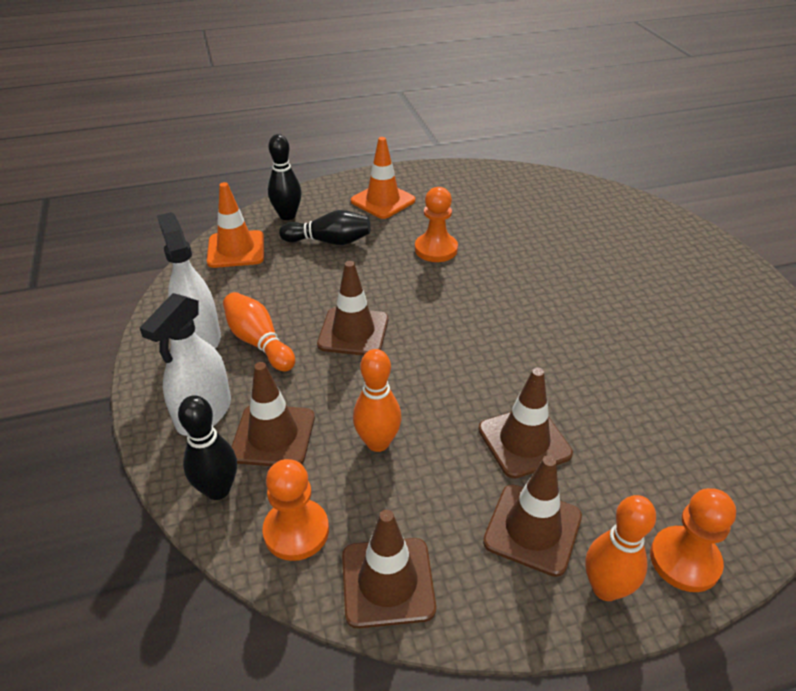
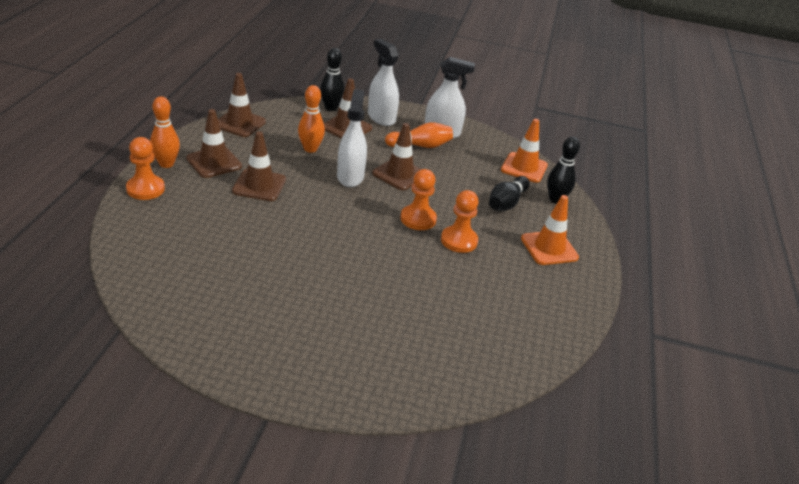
camera: 115 degrees right, 5 degrees down
(296, 531) = (288, 115): orange pawn -> orange pawn (418, 219)
(406, 369) = (350, 176): none -> white spray bottle

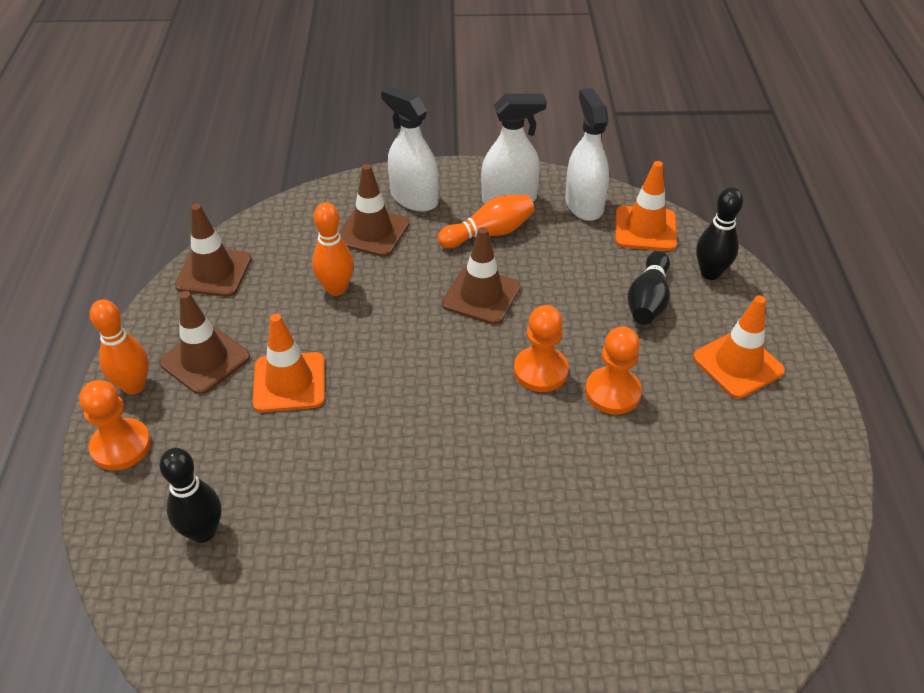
camera: 10 degrees left, 10 degrees up
(259, 185) = (289, 382): brown traffic cone -> orange traffic cone
(331, 108) = (335, 202): black bowling pin -> black bowling pin (203, 532)
(350, 176) = (414, 323): white spray bottle -> white spray bottle (584, 205)

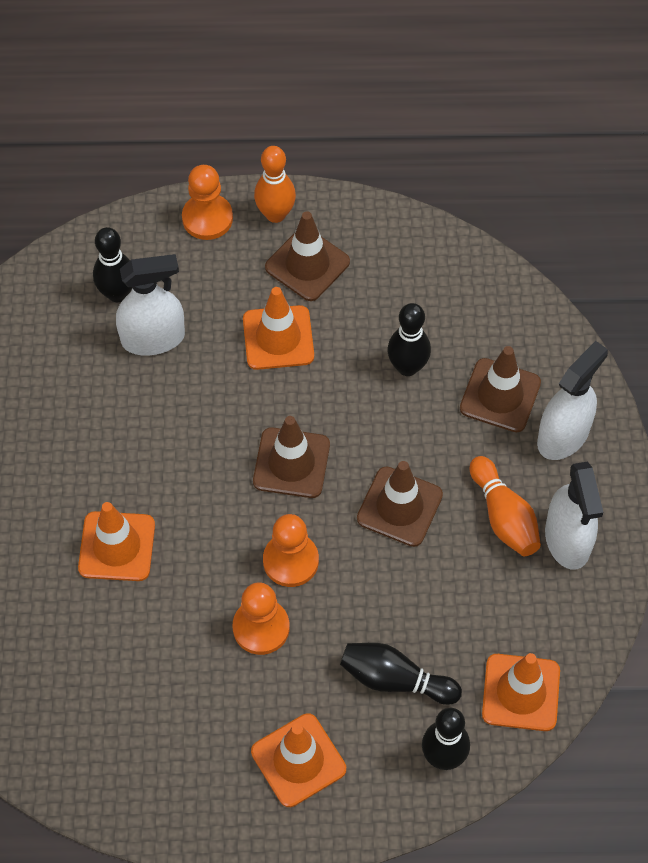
camera: 90 degrees right, 15 degrees up
(213, 272) = (429, 253): brown traffic cone -> brown traffic cone (291, 463)
(336, 288) = (407, 367): orange bowling pin -> black bowling pin
(534, 518) = (117, 546): none -> orange traffic cone
(584, 205) = (563, 625): white spray bottle -> white spray bottle (153, 338)

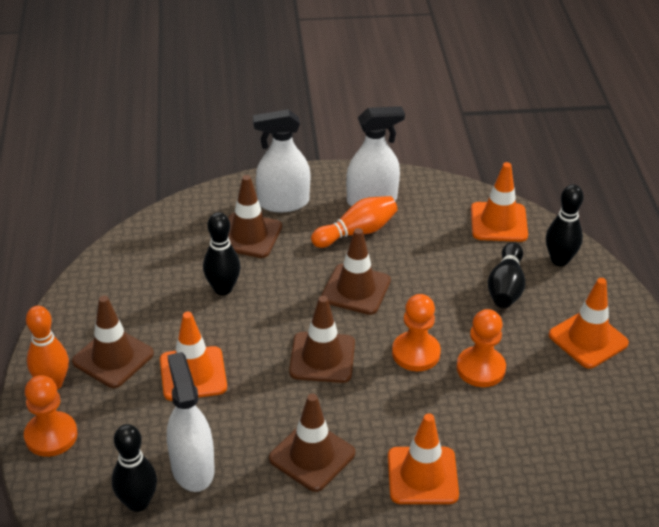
camera: 95 degrees left, 20 degrees down
(155, 445) = (312, 456): none -> brown traffic cone
(563, 435) = (283, 202): white spray bottle -> white spray bottle turned 45 degrees counterclockwise

